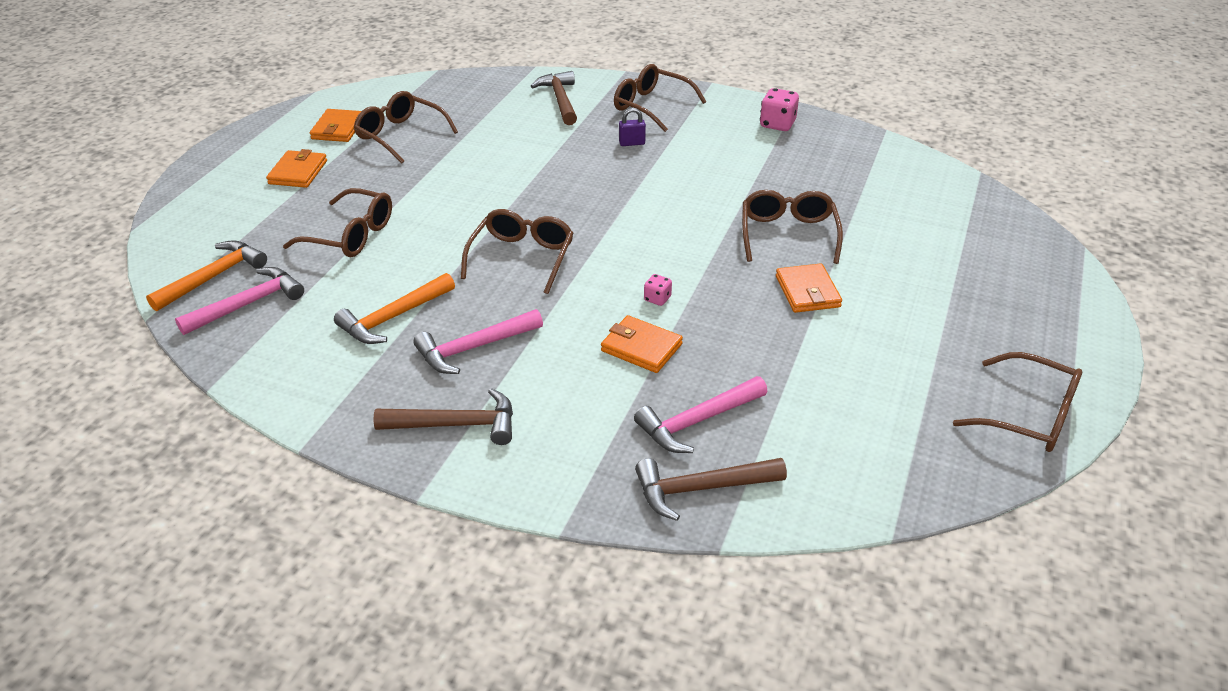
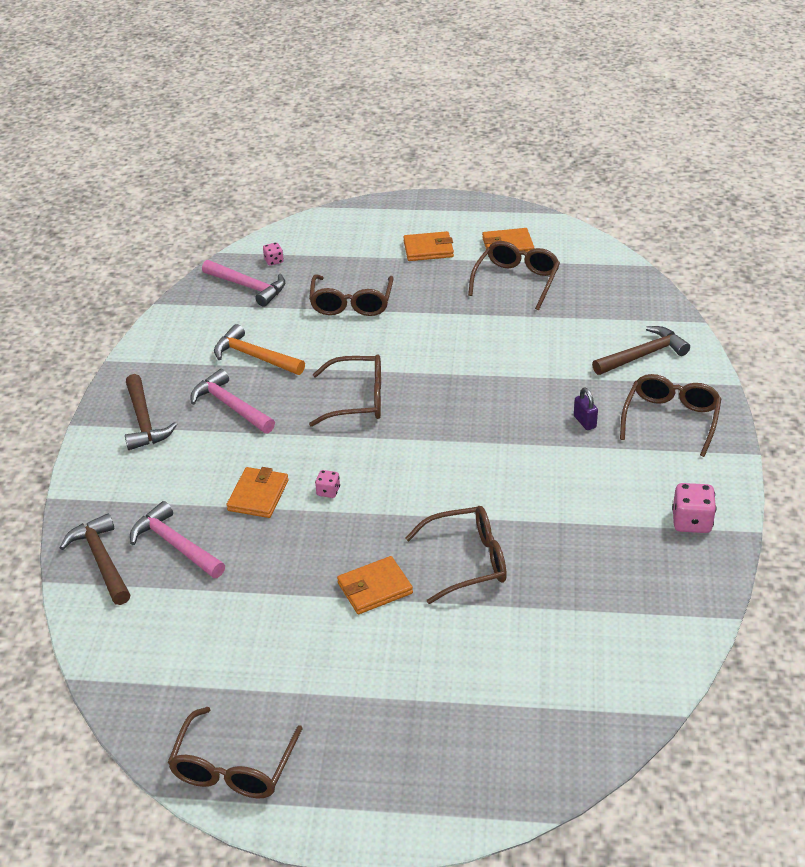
camera: 75 degrees right, 0 degrees up
(213, 277) = (274, 261): orange hammer -> pink dice

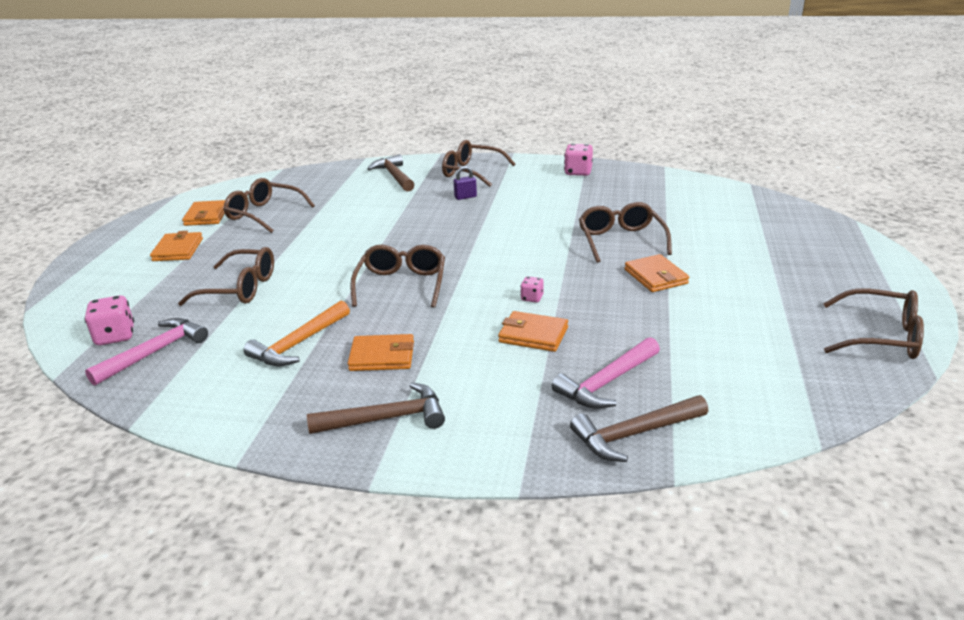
camera: 85 degrees left, 10 degrees down
(231, 406) = (382, 356): pink hammer -> orange wallet
(274, 261) = (115, 336): pink dice -> pink dice, size x1.78

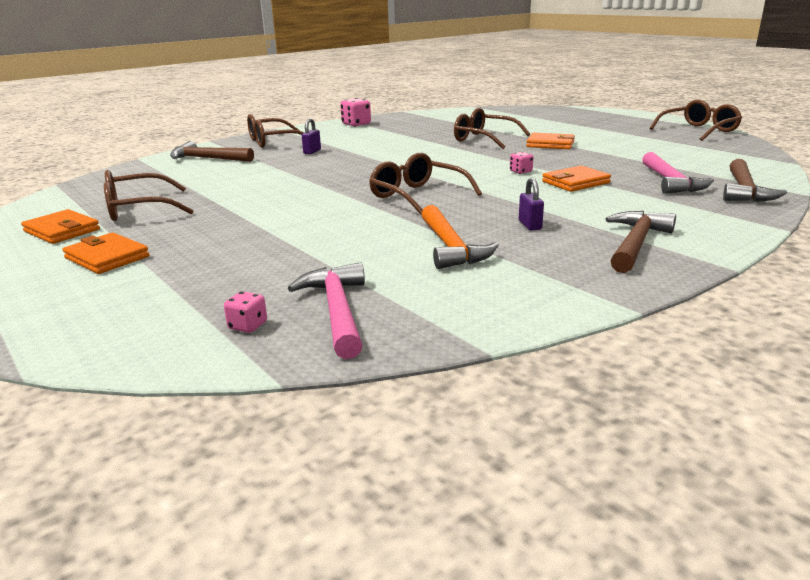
camera: 50 degrees left, 5 degrees down
(115, 336) = (248, 326): pink dice -> pink dice, size x0.56
(239, 288) = (280, 248): brown glasses -> none
(382, 356) = (530, 225): orange wallet -> purple padlock

